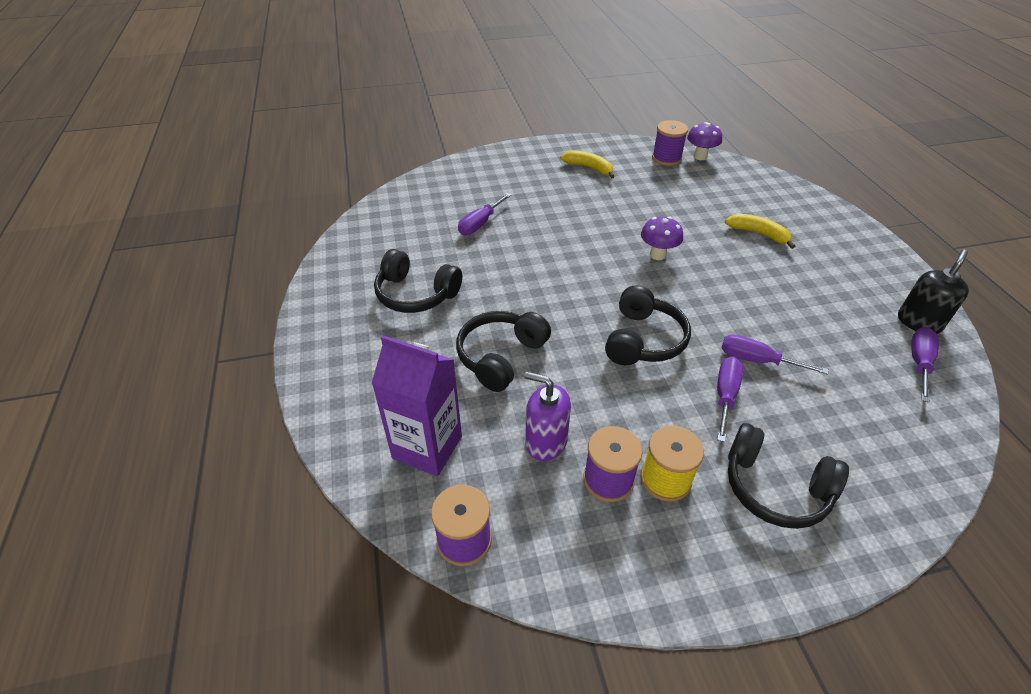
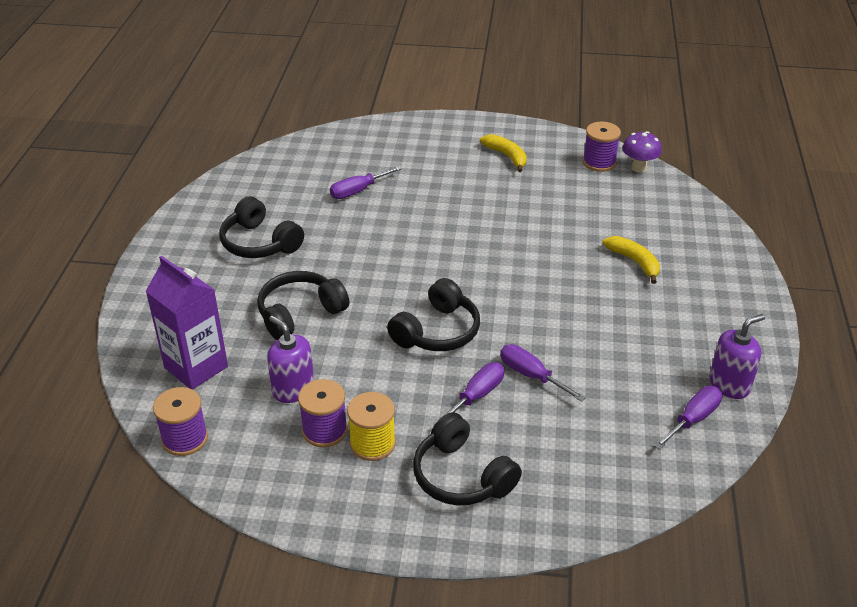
camera: 20 degrees right, 5 degrees down
(657, 255) = (511, 259): purple mushroom -> none
(919, 322) = (729, 384): black soap dispenser -> purple soap dispenser

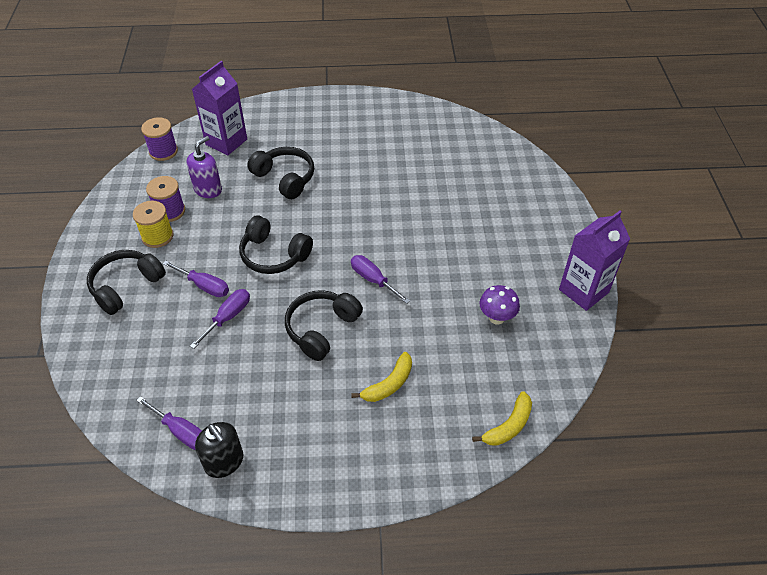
camera: 80 degrees right, 10 degrees up
(259, 243) = (361, 143): black headphones -> black headphones (321, 329)
(358, 191) = (444, 183): purple screwdriver -> purple screwdriver (373, 280)
(507, 156) = (533, 274): yellow banana -> yellow banana (508, 426)
(533, 134) = (583, 291): none -> purple carton
(599, 162) = (551, 349): purple spool -> none
(638, 168) = (554, 385): purple mushroom -> purple mushroom (496, 318)
(729, 384) = (224, 462): purple soap dispenser -> black soap dispenser

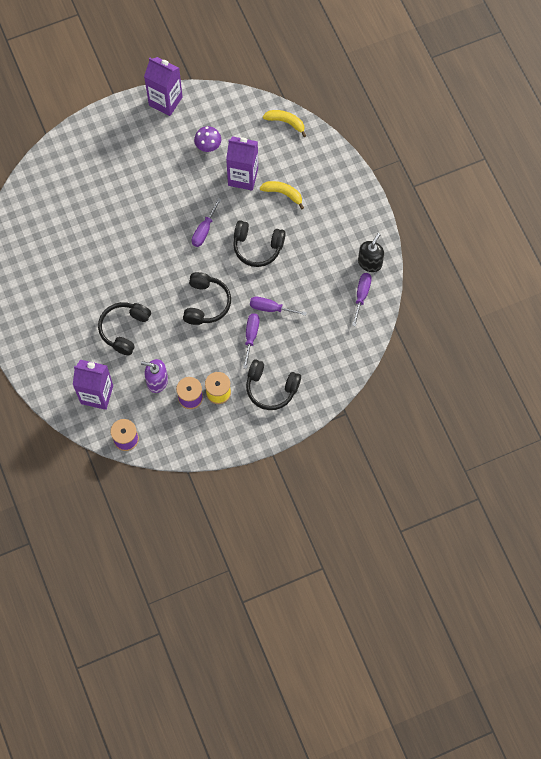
camera: 110 degrees left, 20 degrees up
(435, 344) = (243, 177): none -> purple carton

